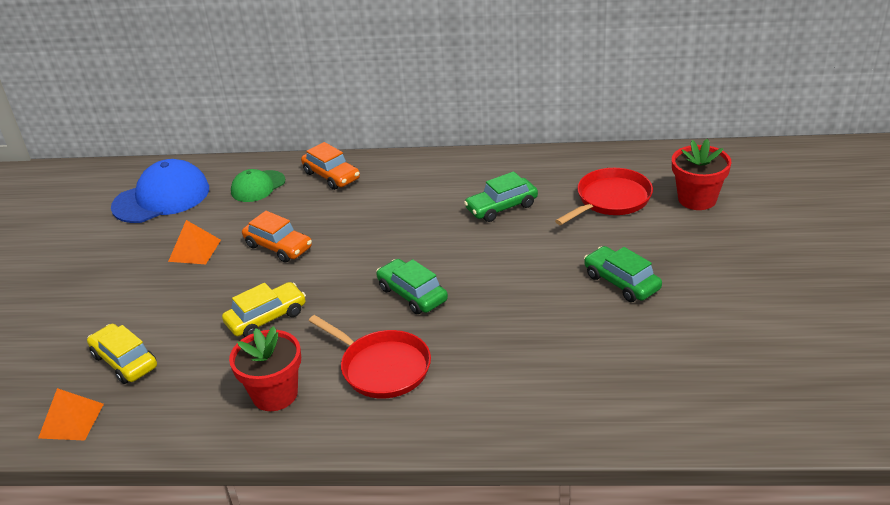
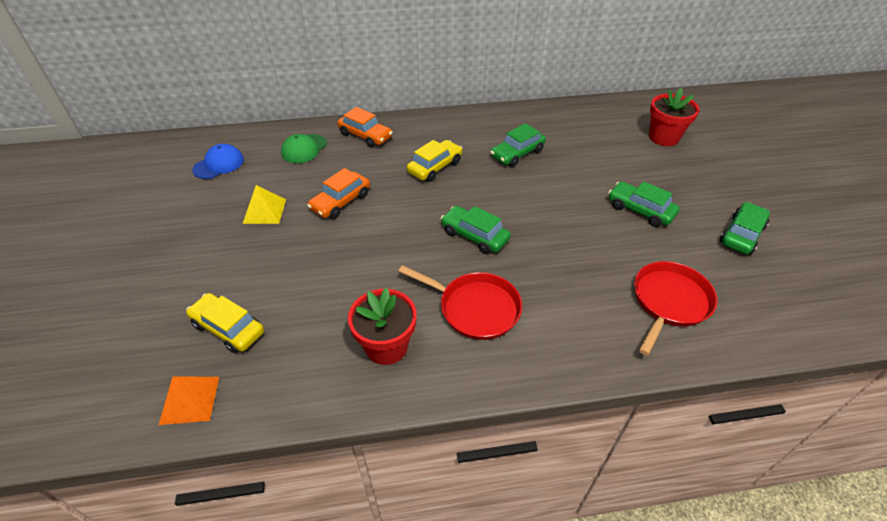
camera: 15 degrees left, 10 degrees up
(161, 198) = (219, 164): blue cap -> blue cap, size x0.59
(194, 250) = (264, 211): orange pyramid -> yellow pyramid
(266, 318) = (352, 270): yellow car -> yellow car (435, 167)
(278, 247) = (341, 202): orange car -> orange car turned 105 degrees clockwise
(611, 199) = (599, 142): red pan -> red pan (669, 302)
(735, 319) = (741, 235): none -> green car

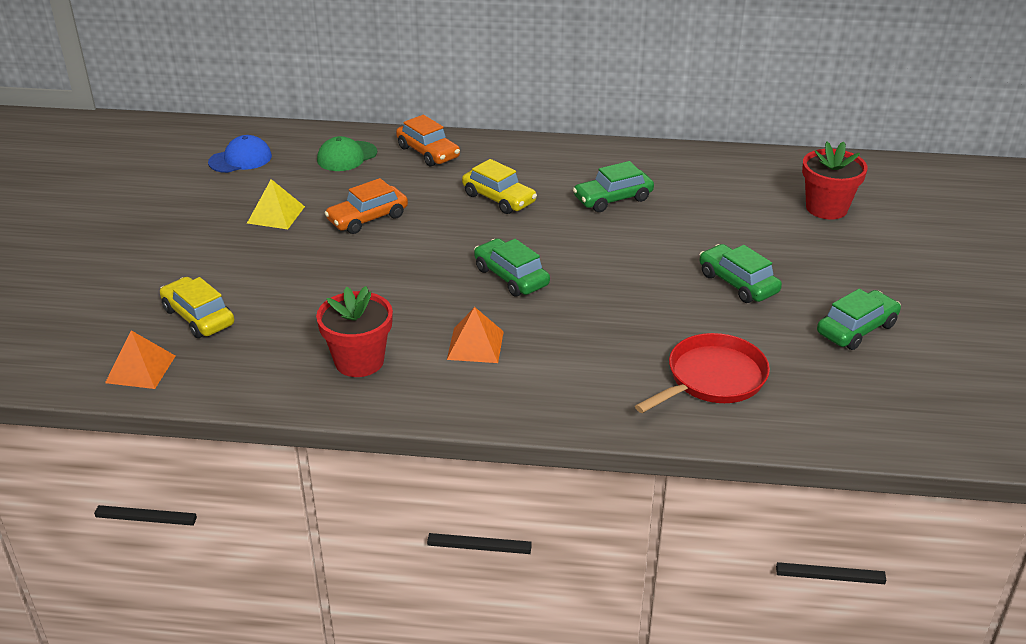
camera: 15 degrees right, 10 degrees down
(435, 167) = (499, 198): yellow car -> yellow car turned 75 degrees clockwise
(475, 308) = (475, 345): red pan -> orange pyramid

